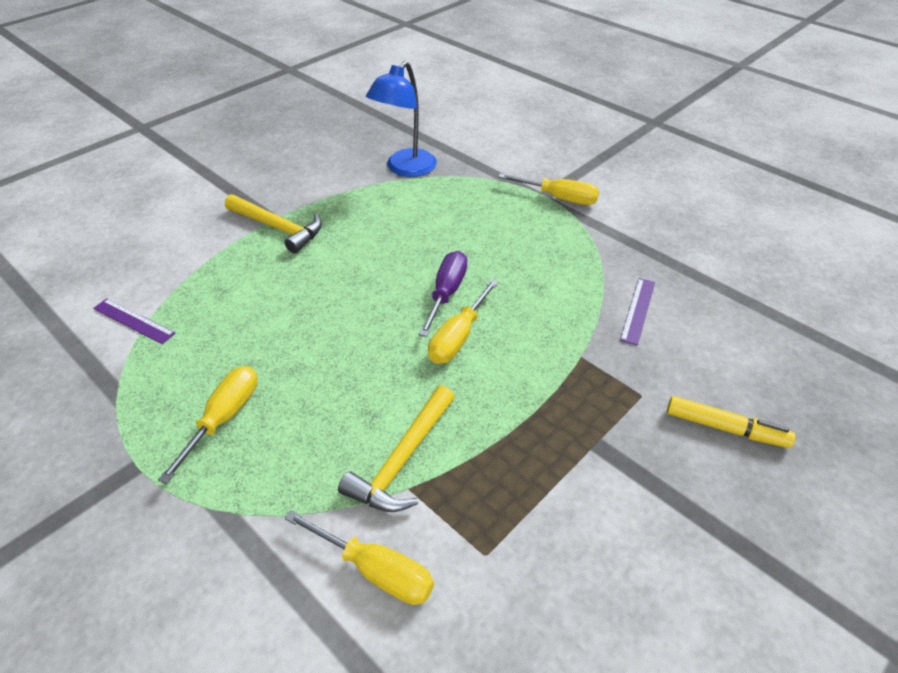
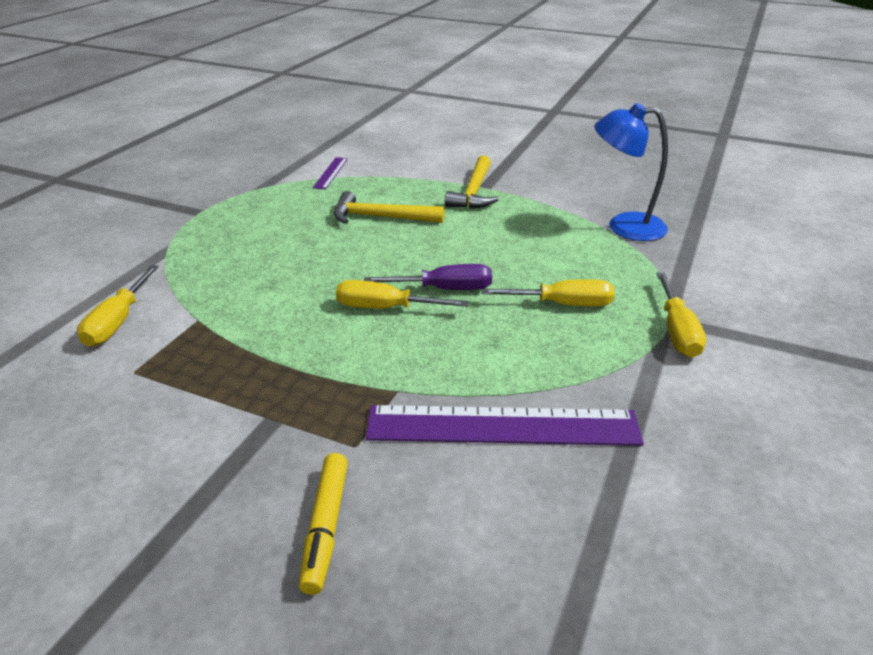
camera: 70 degrees right, 10 degrees down
(224, 418) = (249, 228): yellow screwdriver -> yellow screwdriver (562, 304)
(402, 460) = (226, 310): yellow hammer -> yellow hammer (380, 217)
(638, 310) = (502, 426): purple ruler -> purple ruler, size x2.08

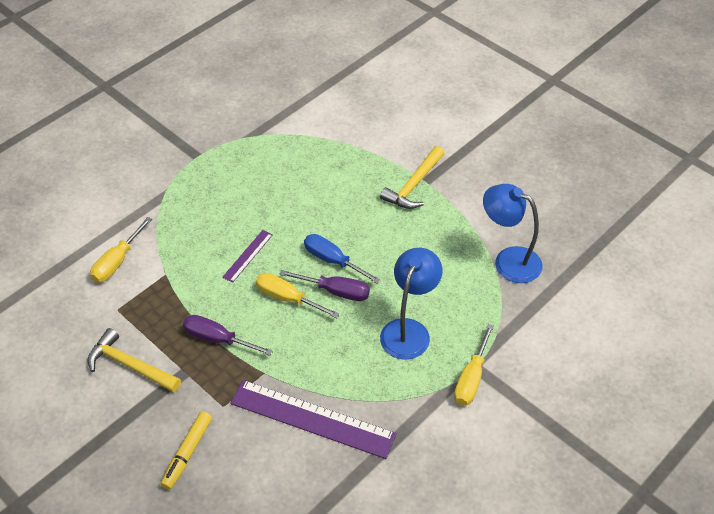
camera: 20 degrees right, 15 degrees up
(308, 370) = (218, 339): none -> purple screwdriver
(331, 173) = (311, 129): purple ruler -> purple ruler (248, 256)
(380, 217) = (326, 198): yellow hammer -> yellow hammer (130, 366)
(422, 264) = (333, 261): none -> blue screwdriver
(562, 304) = (409, 330): yellow screwdriver -> blue lamp

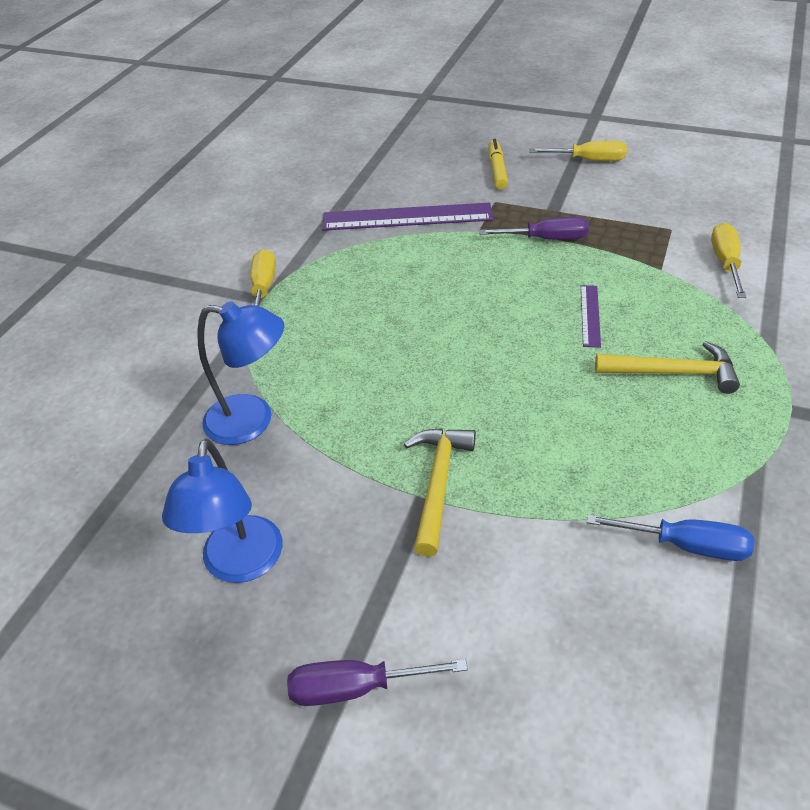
camera: 160 degrees right, 5 degrees down
(130, 366) = (607, 199): yellow hammer -> yellow hammer (673, 372)
(288, 298) = (506, 292): yellow screwdriver -> yellow screwdriver (588, 160)
(333, 261) = (484, 344): blue screwdriver -> blue screwdriver (686, 545)
(335, 291) = (457, 315): purple screwdriver -> purple screwdriver (356, 687)
(409, 330) = (350, 307): blue lamp -> blue lamp (240, 565)

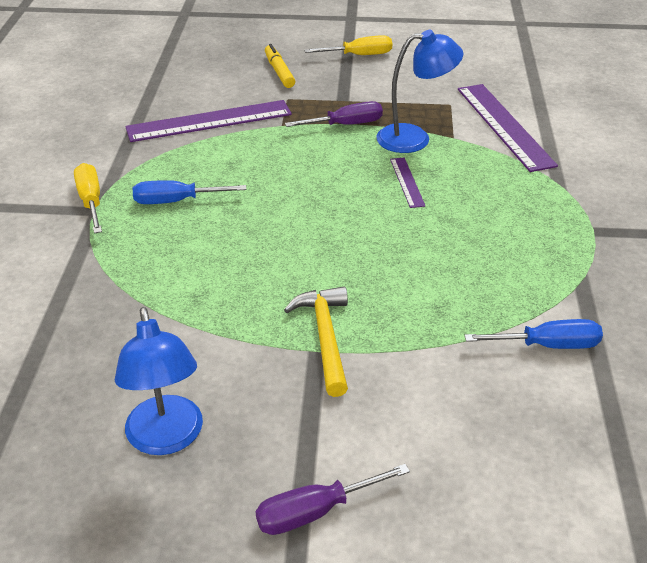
camera: 20 degrees left, 5 degrees down
(252, 421) = (128, 317): blue lamp -> blue lamp (414, 138)
(343, 301) = (176, 201): none -> blue screwdriver
(673, 372) = (492, 217): yellow hammer -> none
(725, 263) = (504, 126): yellow screwdriver -> purple ruler

